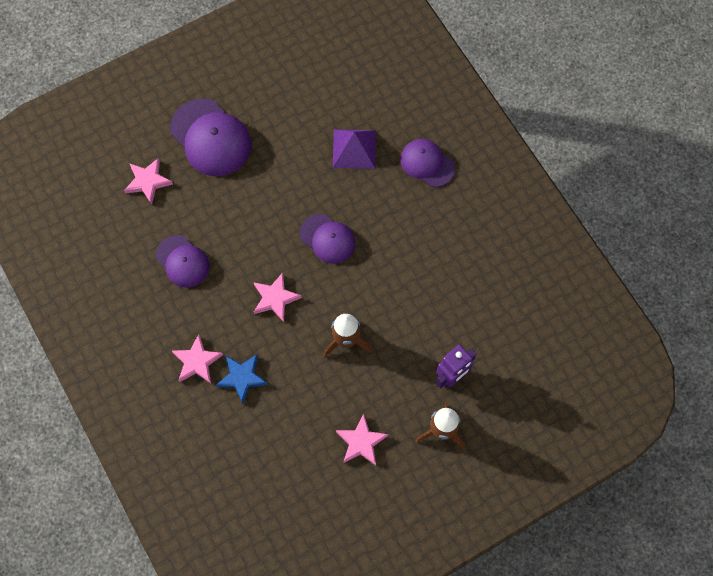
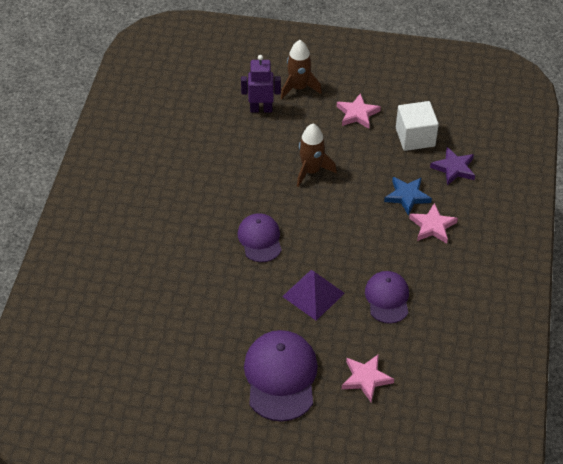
camera: 140 degrees left, 20 degrees down
(224, 444) = (454, 168): none -> purple star
(275, 298) = (337, 227): pink star -> none
(286, 455) = (415, 137): none -> white cube
(354, 148) = (174, 286): purple pyramid -> purple pyramid (313, 294)
(427, 163) = (131, 238): purple cap -> none

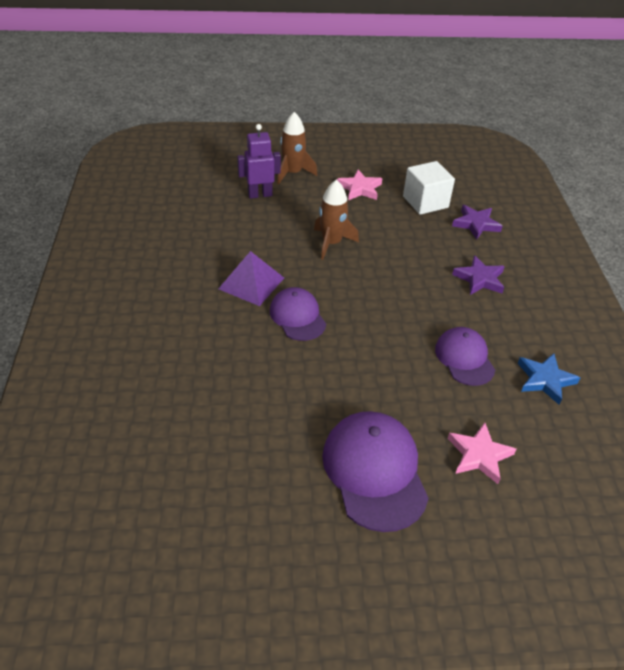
camera: 15 degrees left, 5 degrees down
(313, 294) = (379, 367): purple pyramid -> purple pyramid (251, 283)
(407, 196) = (441, 254): blue star -> blue star (545, 380)
(432, 226) = (479, 279): pink star -> purple star

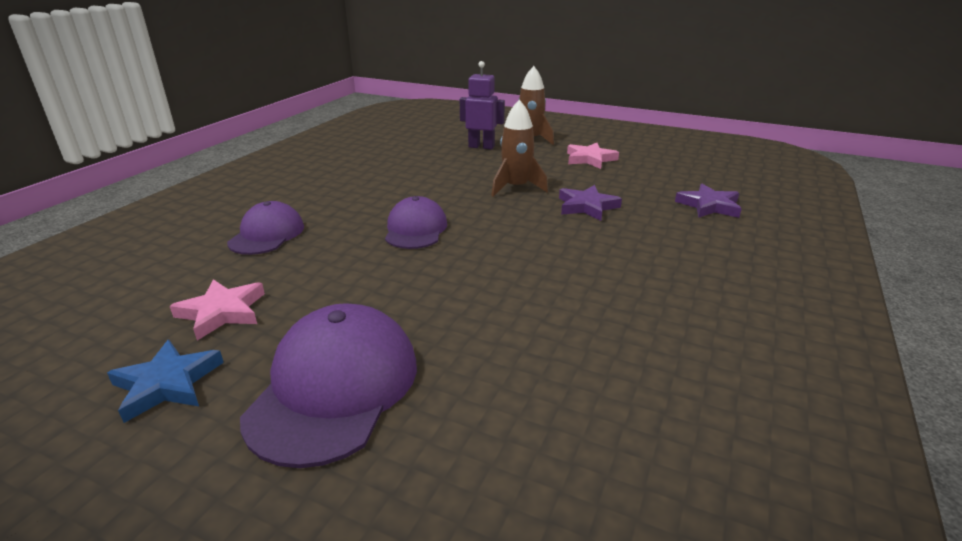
camera: 30 degrees right, 15 degrees down
(251, 283) = (400, 197): purple pyramid -> none
(425, 202) = (658, 179): white cube -> none
(464, 358) = (579, 313): purple cap -> purple cap (267, 234)
(479, 279) = (672, 249): purple star -> purple star (587, 206)
(479, 455) = (497, 423): pink star -> pink star (222, 312)
(545, 380) = (686, 371): blue star -> blue star (167, 384)

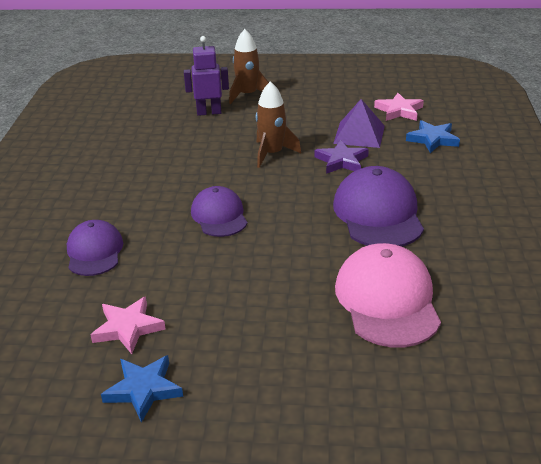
camera: 20 degrees left, 5 degrees up
(334, 387) = (265, 356): purple cap -> purple cap (378, 214)
(540, 362) = (387, 300): none -> pink cap
(590, 159) = (314, 108): pink star -> pink star (399, 111)
(623, 187) = (359, 134): none -> purple pyramid
(709, 206) = (432, 139): purple star -> blue star

